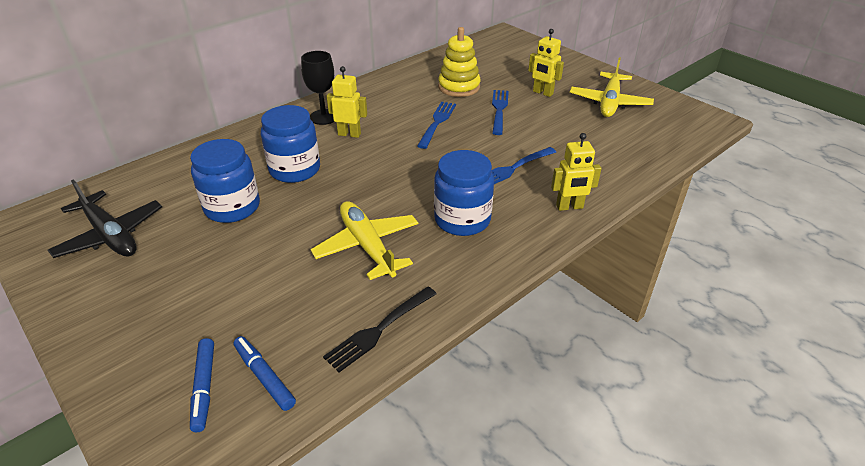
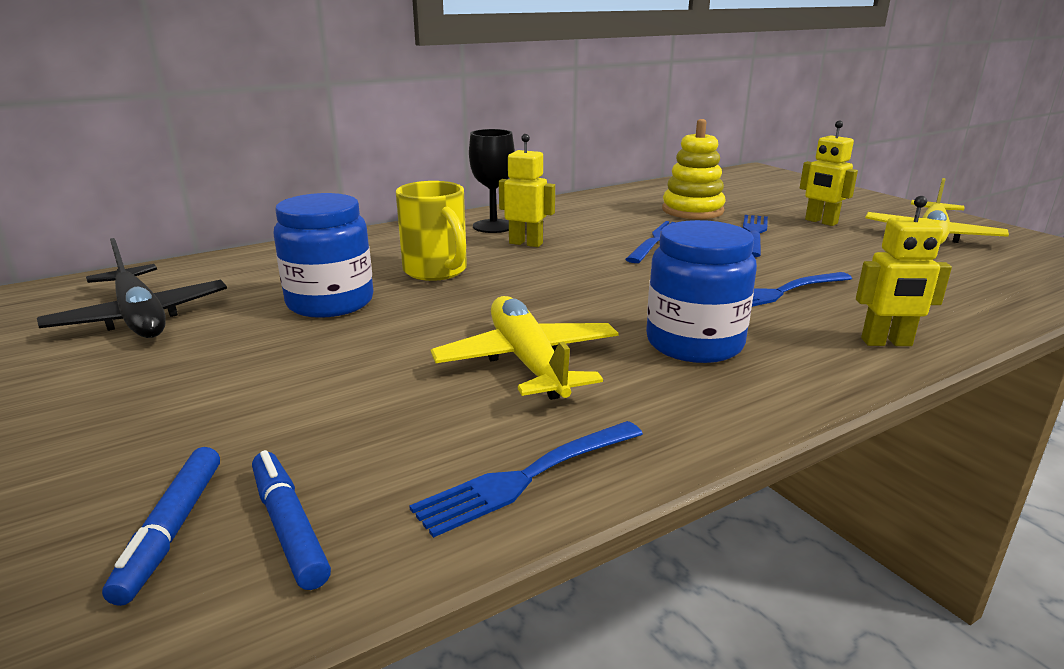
camera: 10 degrees right, 15 degrees down
(295, 169) = (436, 271): blue jar -> yellow mug
(380, 329) = (528, 476): black fork -> blue fork

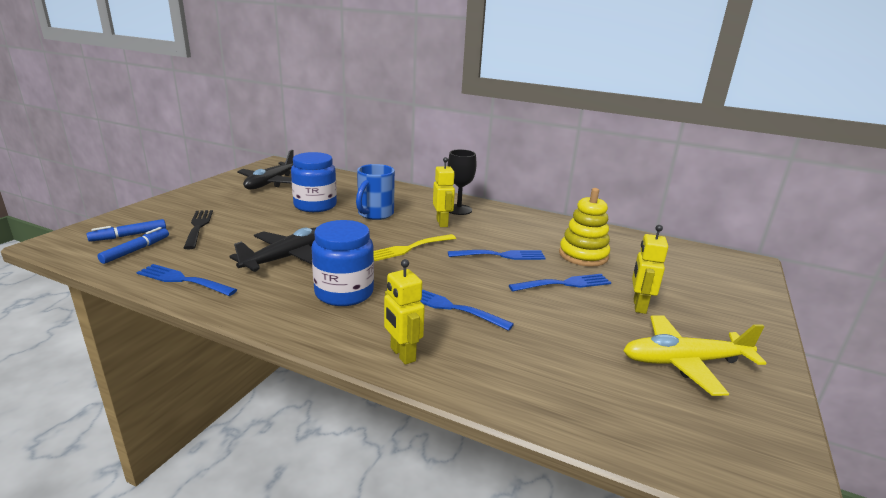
camera: 55 degrees right, 0 degrees up
(264, 427) = (198, 227): none -> black fork
(436, 271) = (375, 214): yellow mug -> blue mug
(527, 362) = (287, 257): yellow plane -> black plane
(586, 276) = (410, 248): none -> yellow fork

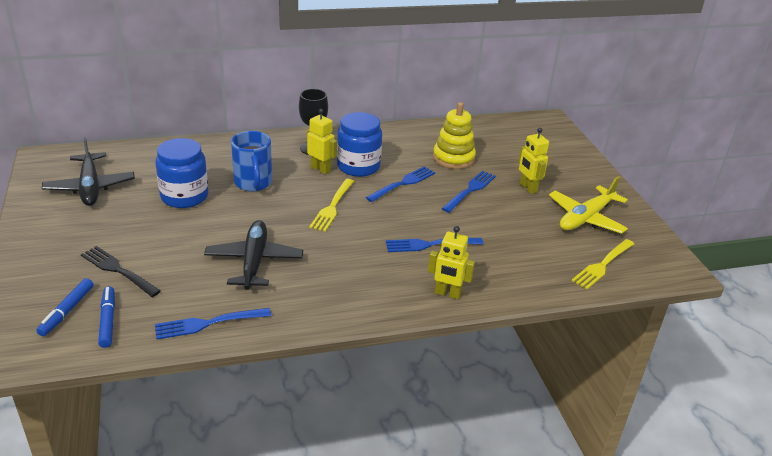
camera: 40 degrees left, 10 degrees up
(344, 293) = (346, 269): blue jar -> blue jar (358, 166)
(645, 421) = (603, 265): none -> yellow fork

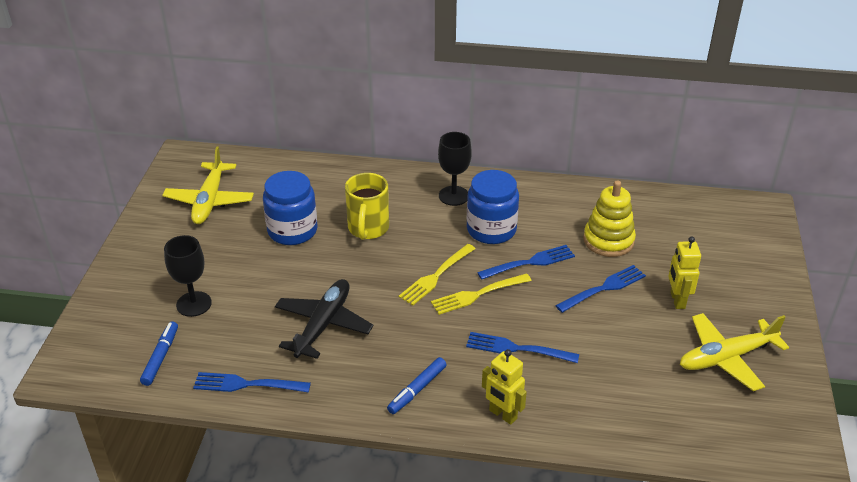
camera: 25 degrees right, 5 degrees up
(67, 311) = (131, 337): blue marker -> blue marker (417, 390)
(90, 187) = (210, 201): black plane -> yellow plane
(119, 270) = (194, 304): black fork -> black goblet
(253, 183) = (368, 229): blue mug -> yellow mug
(320, 169) = (448, 225): yellow robot -> none
(603, 265) = (708, 425): yellow fork -> yellow fork (478, 294)

